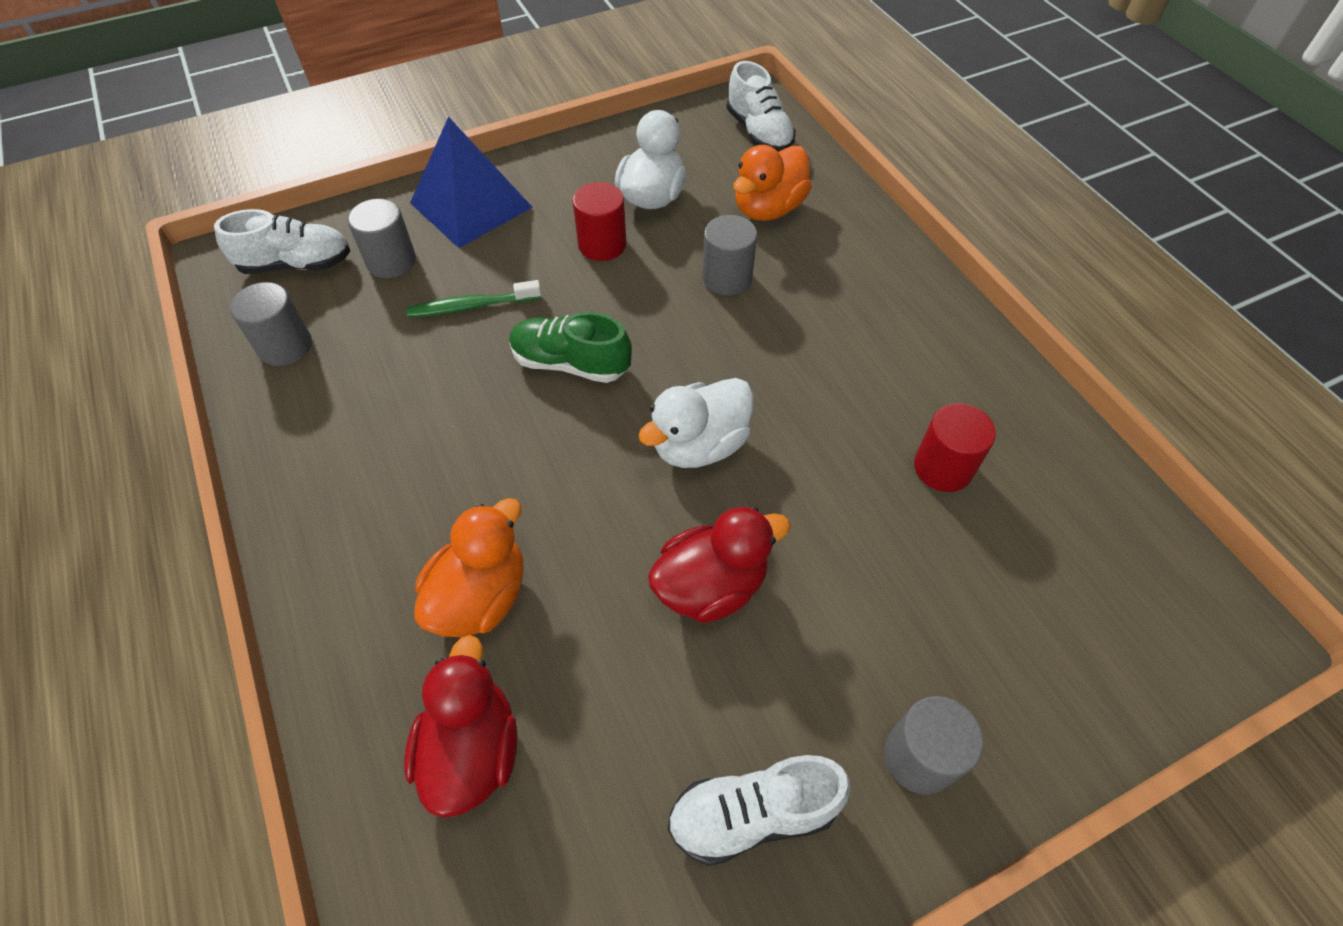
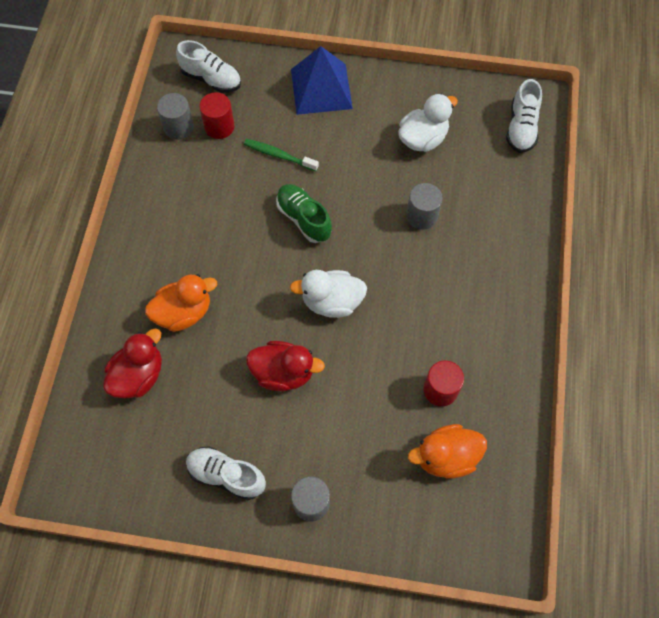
camera: 35 degrees right, 10 degrees up
(391, 261) = (258, 103): grey cylinder -> none
(602, 245) = (371, 155): red cylinder -> red cylinder (219, 127)
(768, 208) = (482, 184): orange duck -> orange duck (446, 457)

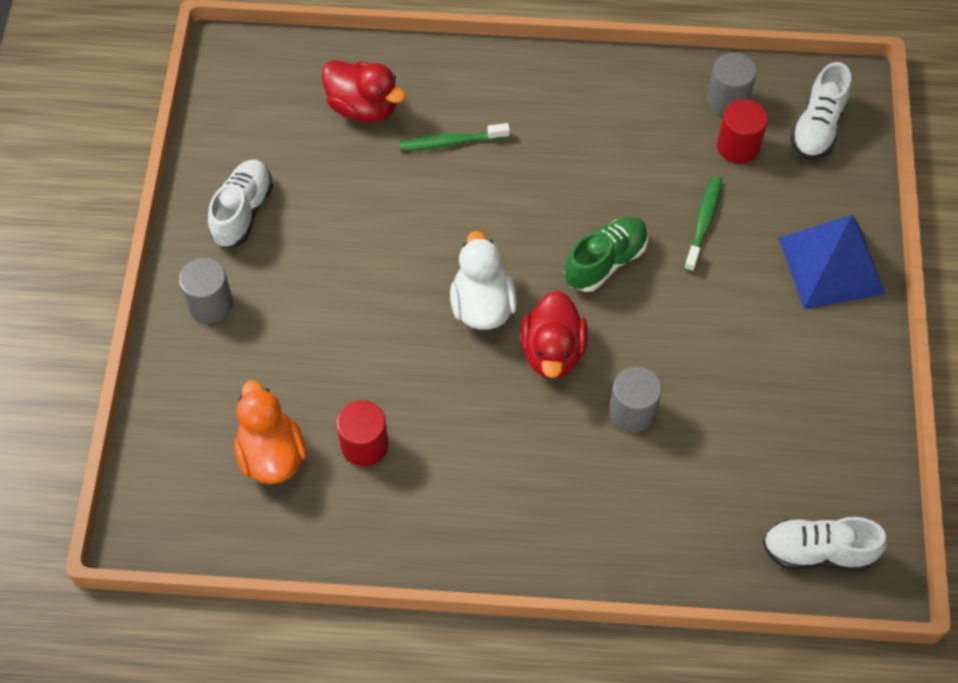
camera: 85 degrees right, 5 degrees down
(184, 312) = (450, 142): orange duck -> green toothbrush
(283, 373) = (377, 259): red duck -> red duck (552, 352)
(423, 139) = (768, 408): white duck -> none

